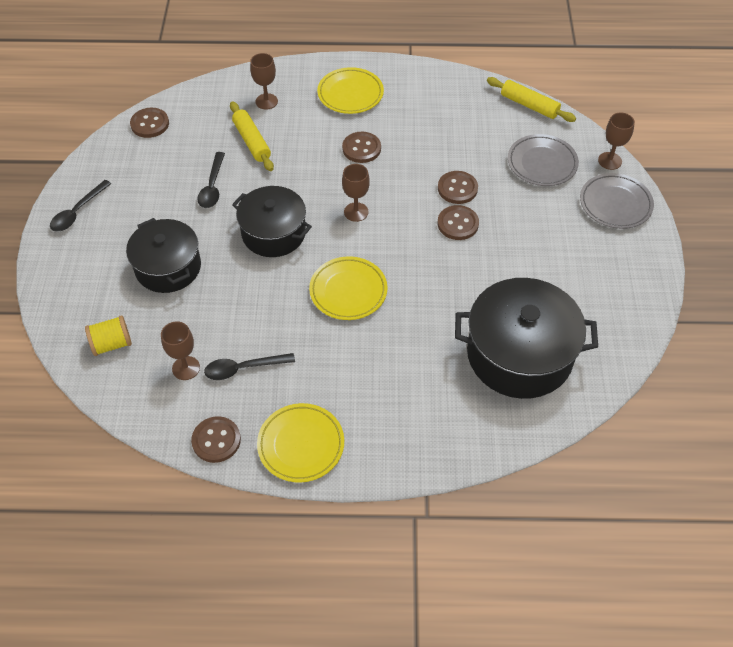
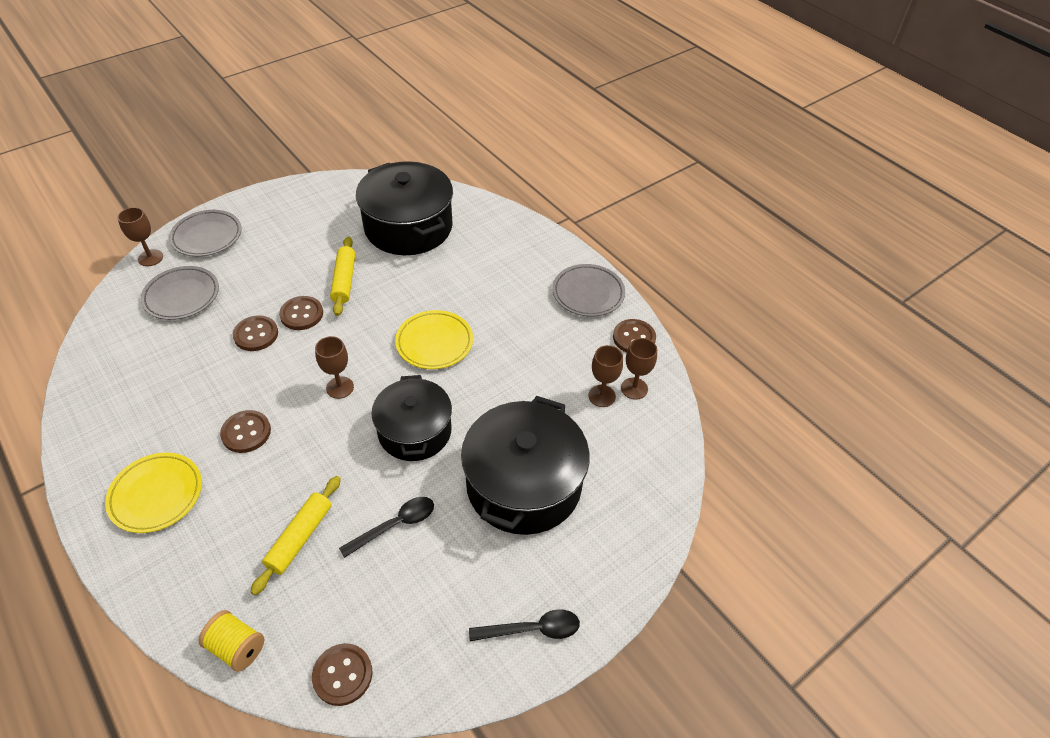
camera: 130 degrees left, 5 degrees down
(112, 344) = (634, 463): yellow spool -> yellow spool (237, 647)
(168, 267) = (524, 484): black pot -> black pot, size x1.50
(243, 368) = (565, 361): black spoon -> none
(266, 101) = (219, 571): brown goblet -> brown goblet (634, 388)
(301, 445) = (588, 293): yellow plate -> grey plate
(529, 105) = (94, 338): yellow rolling pin -> yellow rolling pin (344, 281)

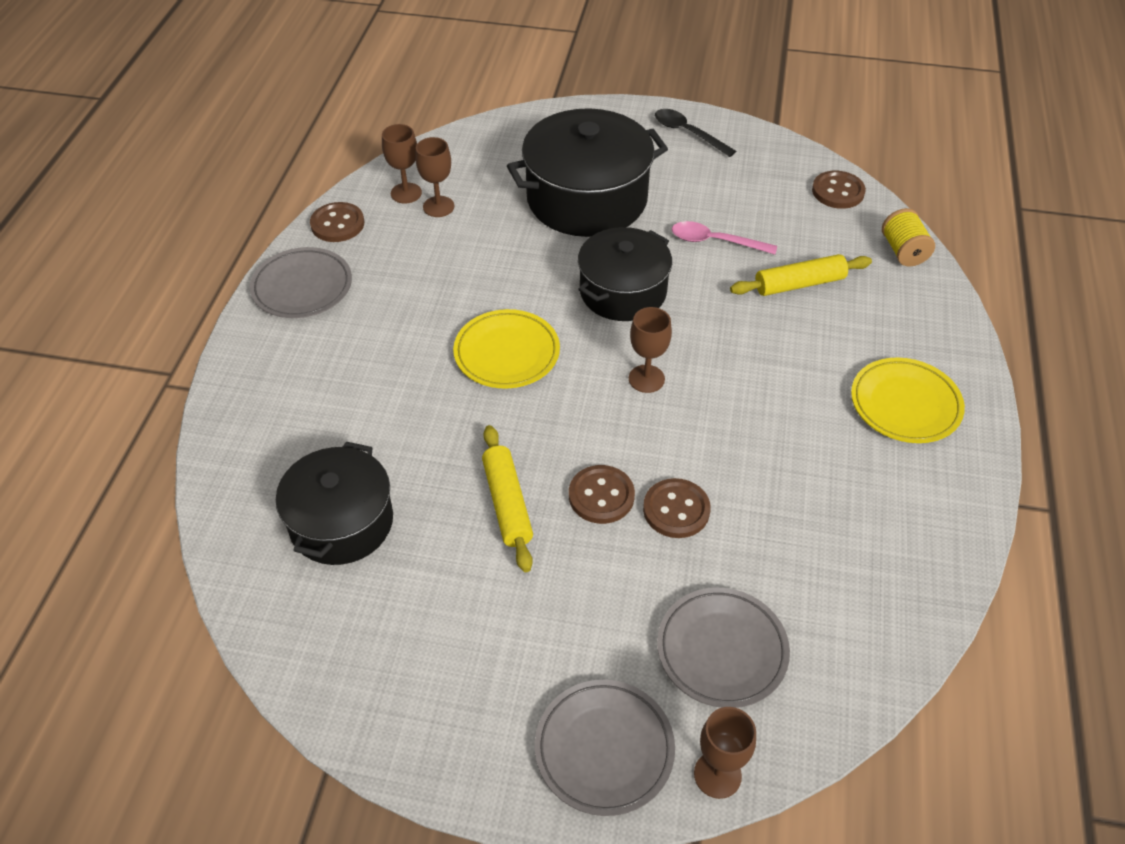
camera: 130 degrees left, 0 degrees up
(246, 432) = (777, 402): brown button -> none
(344, 281) = (507, 504): yellow rolling pin -> yellow rolling pin turned 60 degrees counterclockwise
(395, 525) = (715, 241): black spoon -> pink spoon
(408, 227) = (341, 522): black pot -> black pot, size x0.67

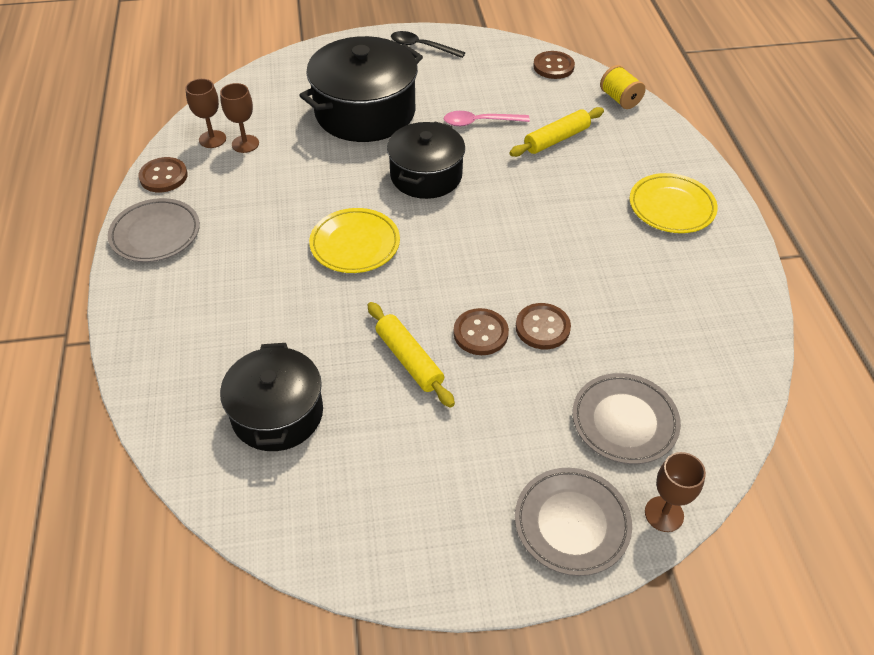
camera: 20 degrees left, 0 degrees up
(646, 379) = (474, 236): brown goblet -> none

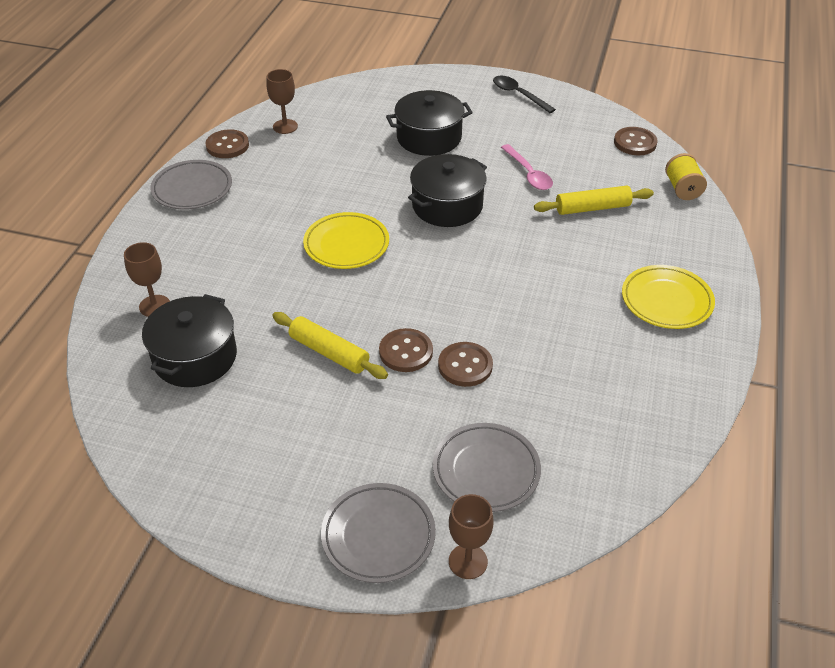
camera: 25 degrees right, 5 degrees down
(245, 144) = (309, 137): brown goblet -> brown goblet (154, 306)
(365, 112) = (429, 138): black pot -> black pot, size x0.67
(409, 360) = (329, 352): yellow rolling pin -> yellow rolling pin turned 45 degrees counterclockwise
(480, 122) = (528, 174): pink spoon -> pink spoon turned 135 degrees counterclockwise

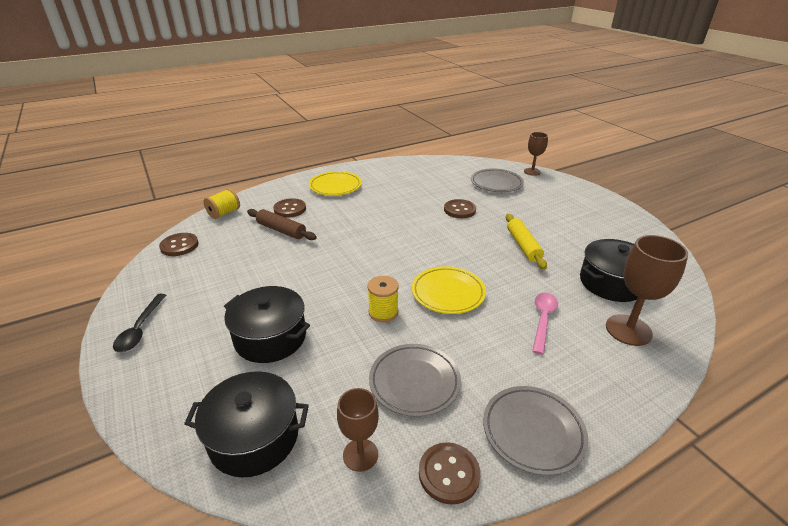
camera: 135 degrees left, 10 degrees down
(154, 306) = (628, 330): brown goblet -> brown goblet, size x1.59
(378, 197) = (383, 312): none -> yellow spool
(378, 536) = (561, 188): grey plate -> grey plate (414, 382)
(406, 352) = (481, 227): brown button -> brown button (290, 209)
(447, 206) = (350, 278): black pot -> black pot (254, 437)
(528, 174) = (269, 267): pink spoon -> pink spoon (543, 320)
(592, 208) = (281, 230): yellow rolling pin -> brown rolling pin

